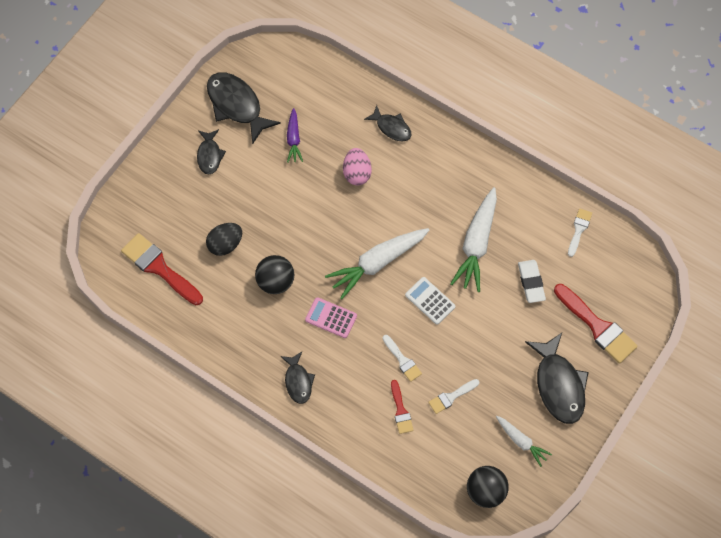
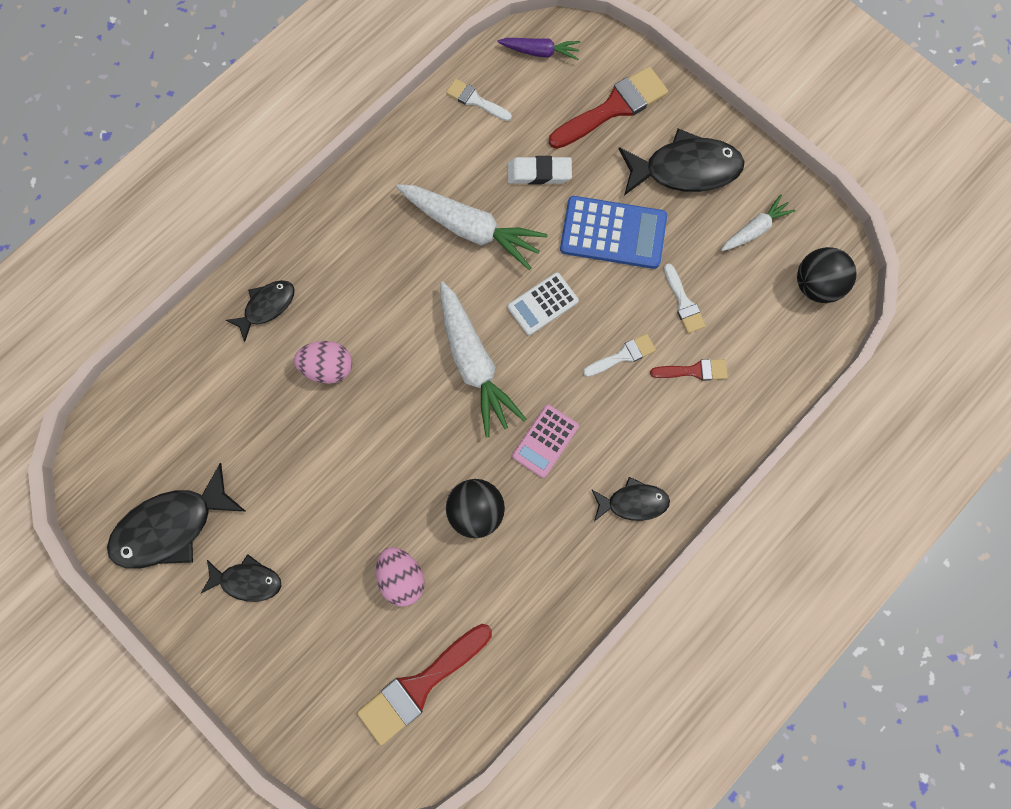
camera: 80 degrees left, 10 degrees up
(225, 244) = (402, 577): black egg -> pink egg
(293, 139) = (251, 448): purple carrot -> purple carrot (540, 52)
(495, 340) = (613, 233): none -> blue calculator

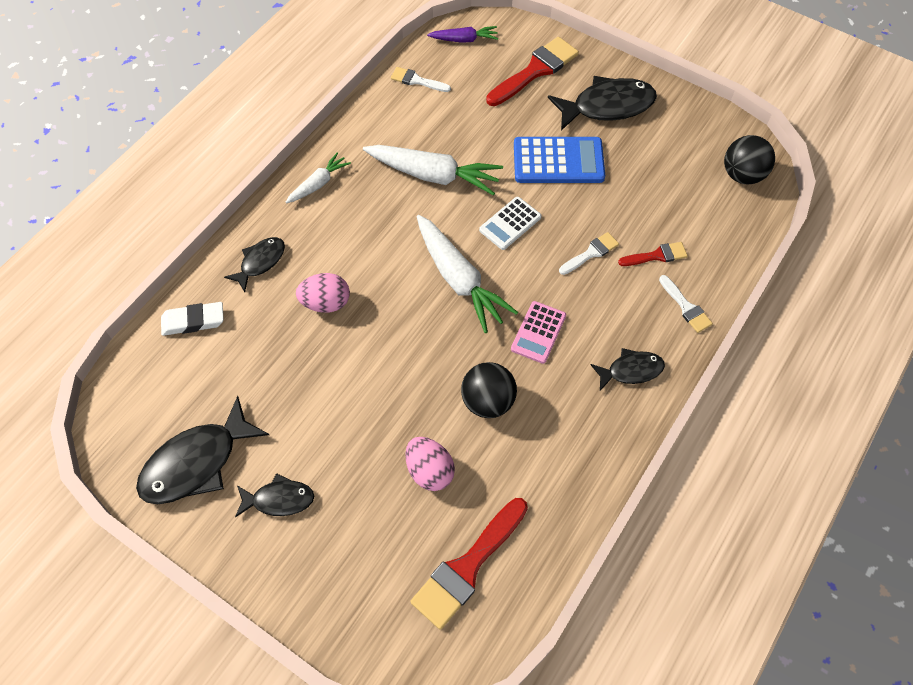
camera: 10 degrees left, 15 degrees down
(539, 173) = (483, 126): white eraser -> white eraser (193, 321)
(683, 303) = (633, 204): white brush -> white brush (686, 307)
(754, 229) = (678, 141): white carrot -> white carrot (318, 184)

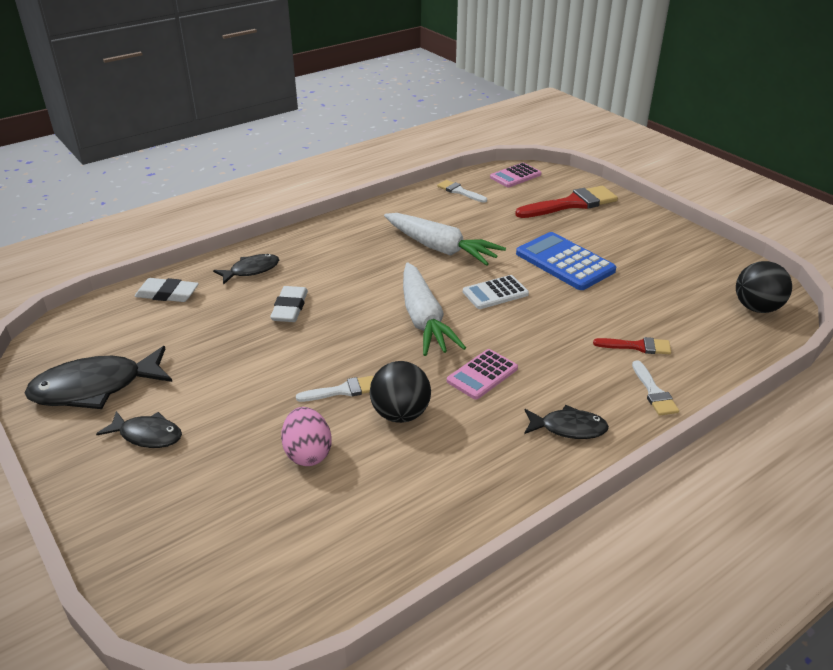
camera: 20 degrees right, 25 degrees down
(318, 184) = (334, 234): white carrot -> none
(326, 303) = (290, 308): pink egg -> white eraser
(464, 39) = (515, 176): purple carrot -> pink calculator
(467, 567) = (296, 547): red brush -> none
(558, 161) = (565, 262): blue calculator -> blue calculator turned 150 degrees counterclockwise
(591, 253) = (567, 330): white brush -> white brush (343, 390)
(607, 106) = (631, 237): black fish -> none

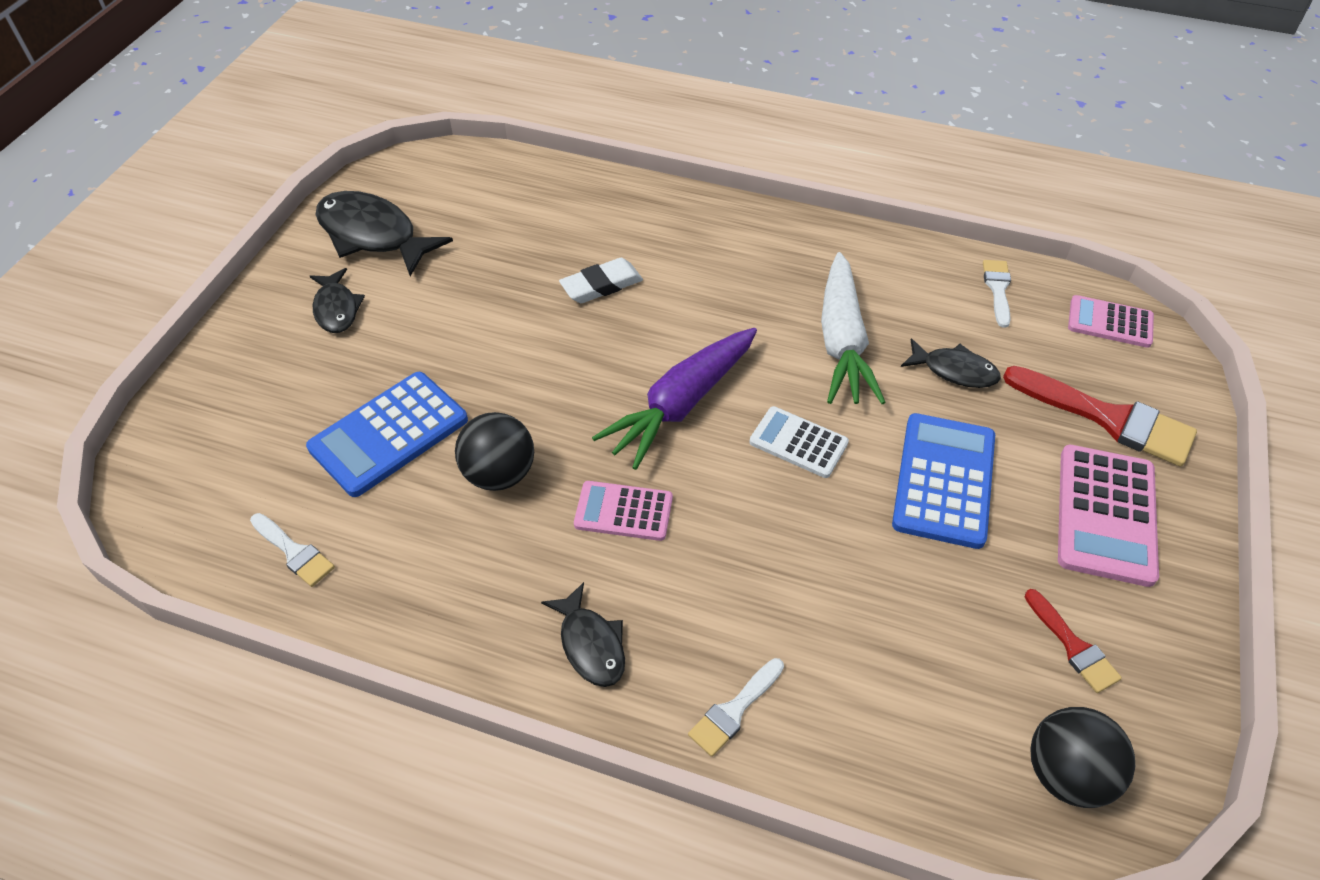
camera: 55 degrees right, 15 degrees up
(167, 294) = (543, 187): white eraser -> none
(251, 270) = (638, 217): black fish -> black fish (954, 370)
(308, 453) = (389, 434): pink egg -> blue calculator
(343, 390) = (501, 406): white brush -> white brush (294, 552)
(424, 319) = (681, 404): white carrot -> purple carrot
(626, 231) = (1105, 515): none -> pink calculator
(637, 346) = (820, 650): red brush -> red brush (1073, 646)

